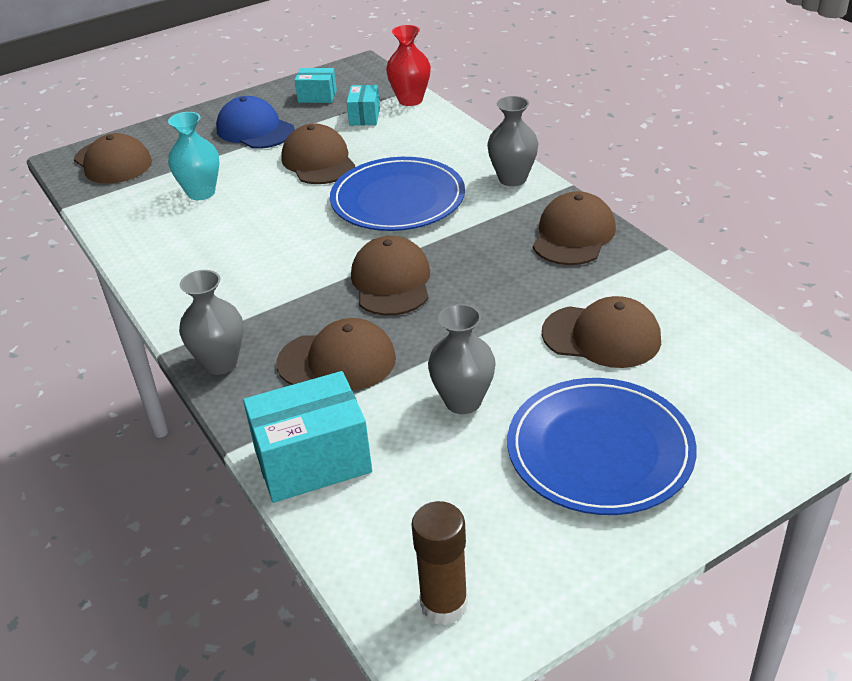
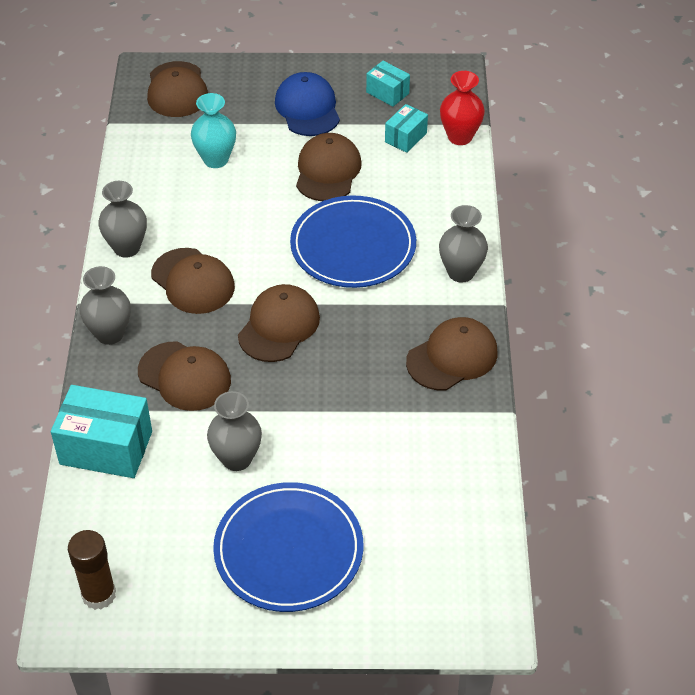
camera: 30 degrees right, 10 degrees up
(172, 289) = (127, 248): none -> grey vase
(601, 336) = (380, 462): brown cap -> brown cap (193, 281)

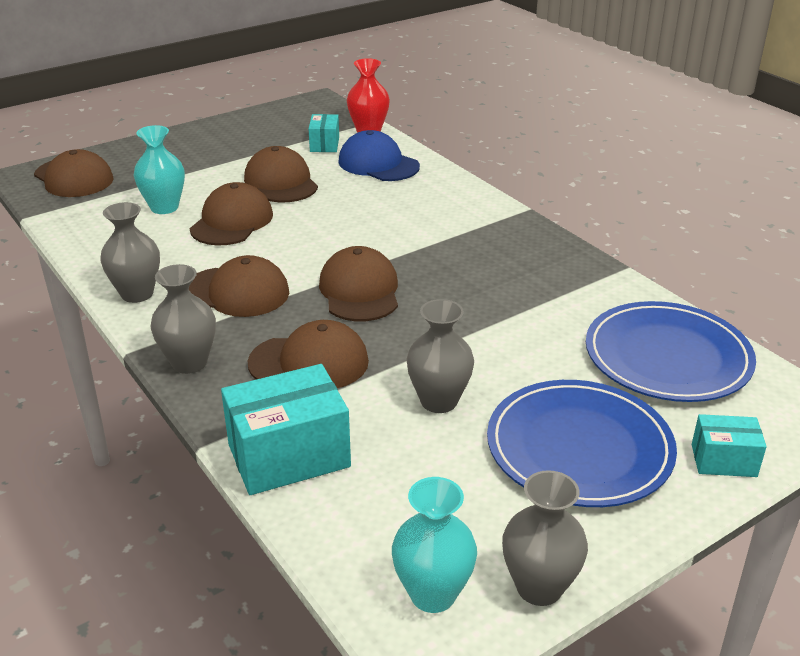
camera: 35 degrees left, 15 degrees down
(99, 594) = (433, 594): brown glue stick -> turquoise vase
(307, 108) = (216, 153): blue cap -> blue cap (378, 164)
(353, 246) = (361, 217): blue plate -> blue plate (667, 357)
(387, 93) = (277, 126): turquoise box -> turquoise box (723, 460)
(452, 357) = (536, 253): brown cap -> brown cap (232, 221)
(461, 272) = (473, 202): grey vase -> grey vase (539, 587)

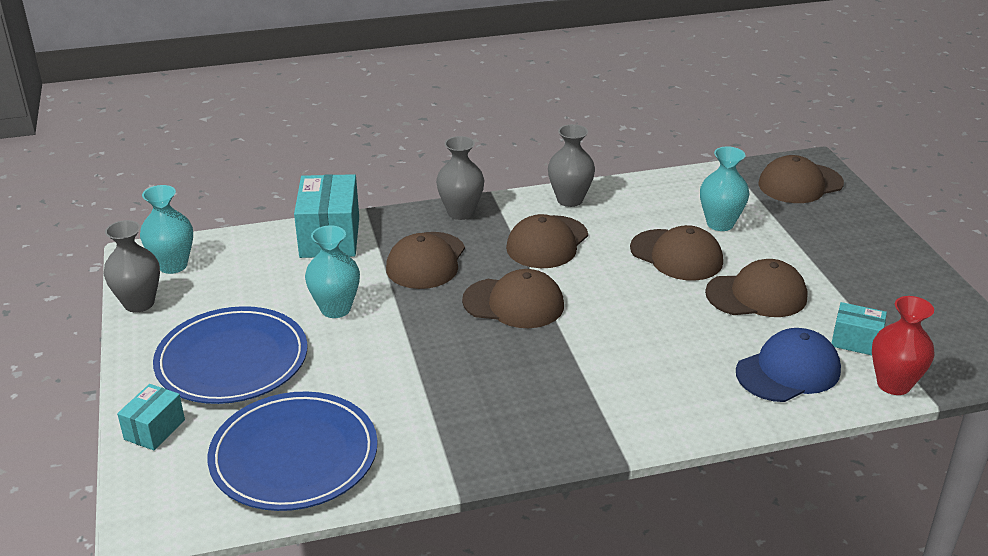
camera: 110 degrees right, 0 degrees up
(439, 401) = (335, 309): grey vase -> turquoise vase

